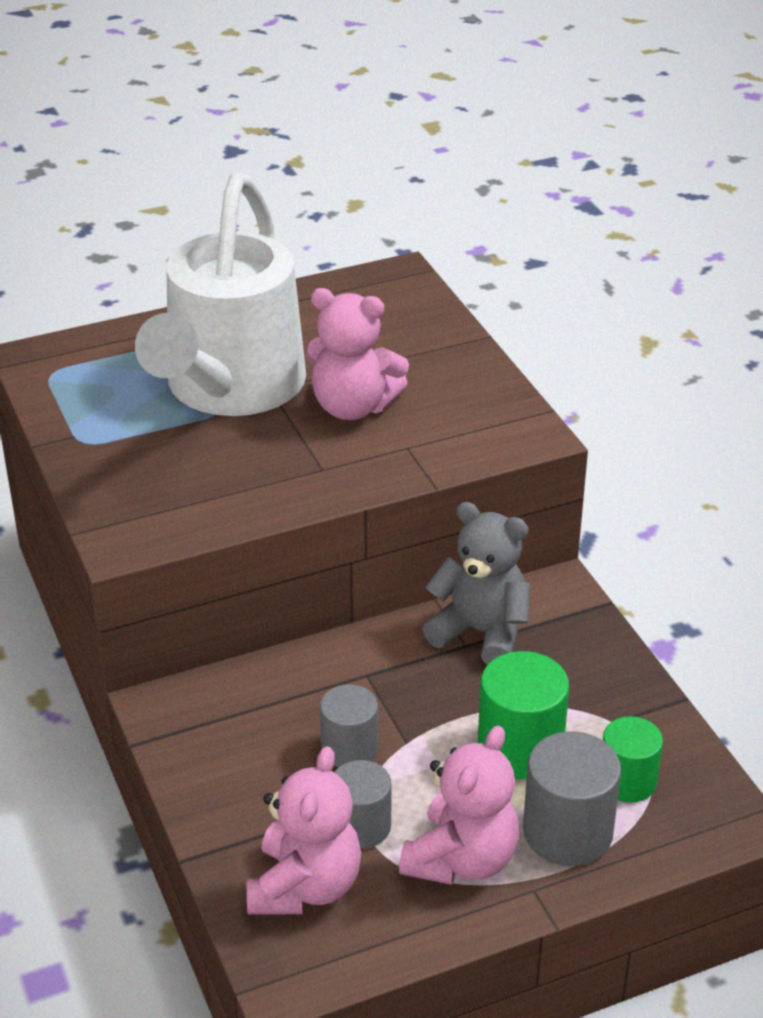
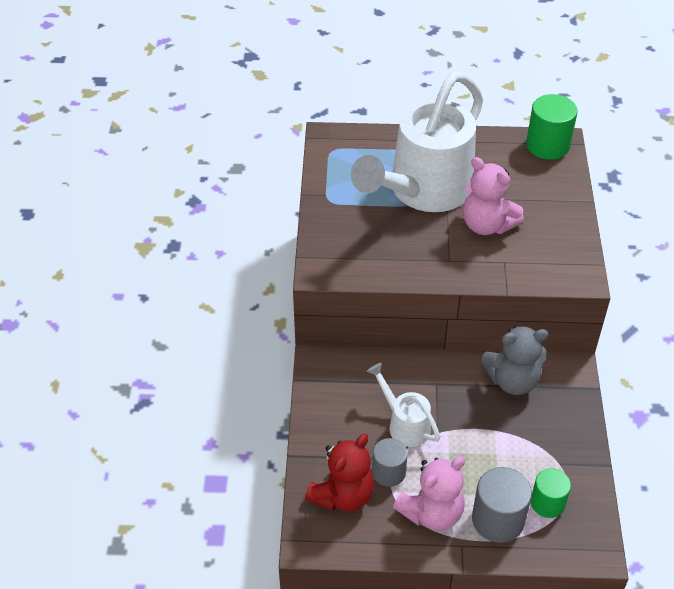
camera: 25 degrees right, 10 degrees up
(305, 886) = (343, 495): pink teddy bear -> red teddy bear
(349, 748) = (405, 424): grey cylinder -> white watering can
(481, 632) = (512, 380): grey teddy bear -> grey teddy bear turned 120 degrees clockwise
(520, 748) = (497, 460): green cylinder -> green cylinder (547, 145)

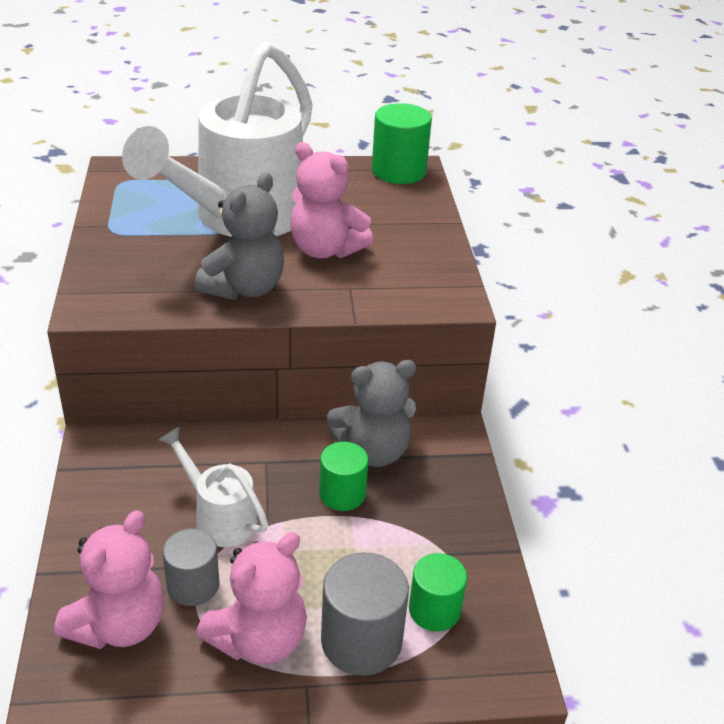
camera: 10 degrees left, 10 degrees down
(343, 495) = (119, 625): red teddy bear -> pink teddy bear
(427, 259) = (244, 288): none -> grey teddy bear
(489, 413) = (342, 494): none -> green cylinder

